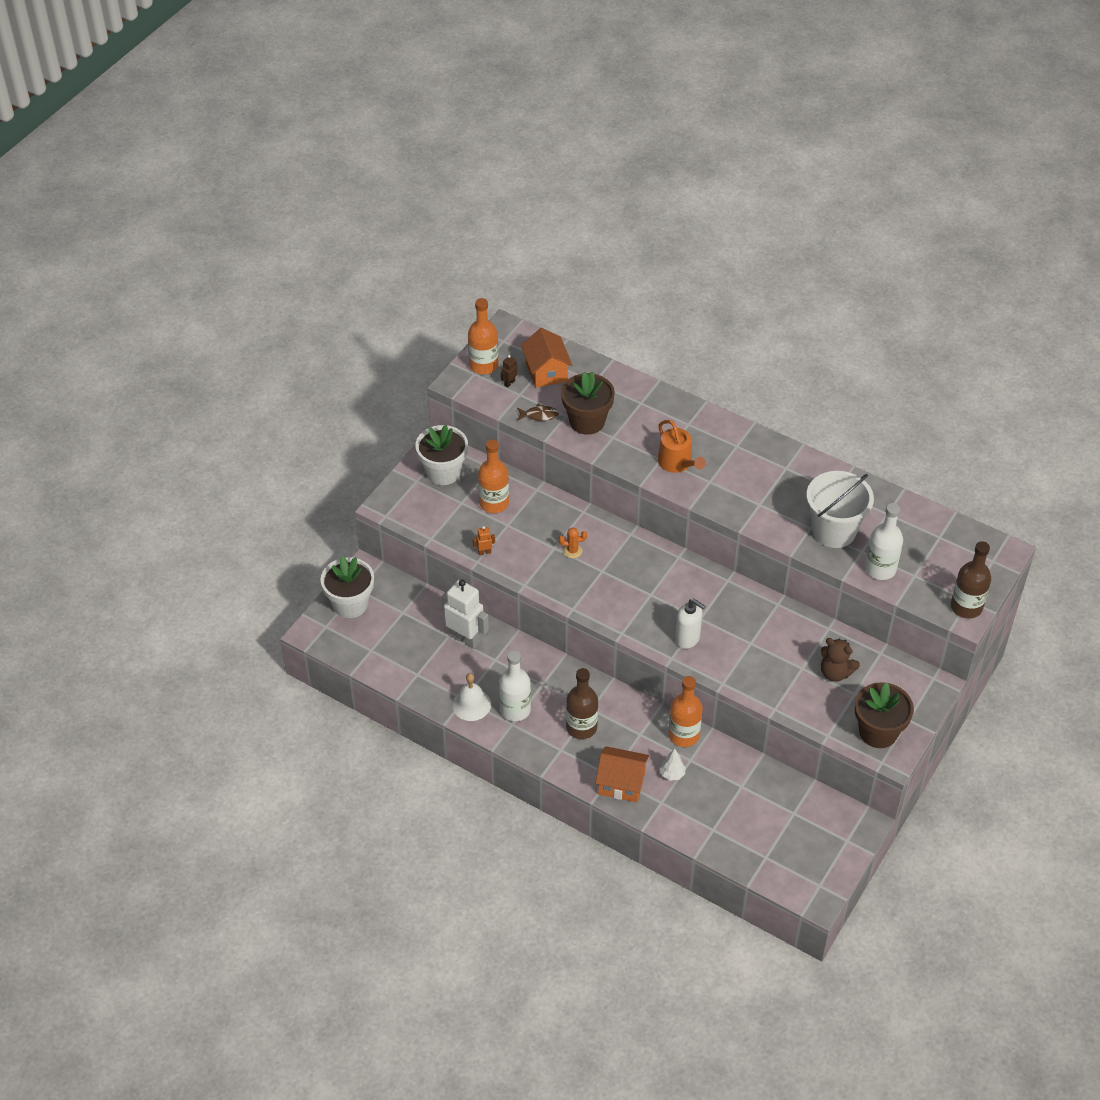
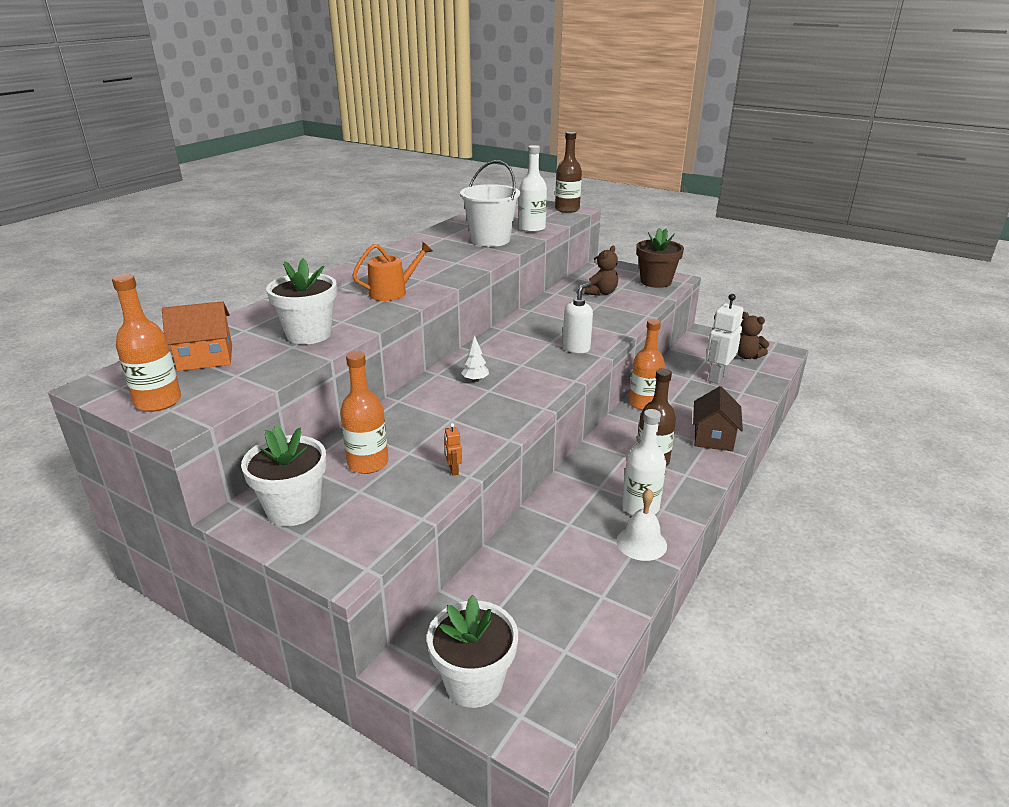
camera: 90 degrees left, 20 degrees down
(465, 639) = (538, 550): white robot -> white robot (717, 377)
(509, 383) = (209, 382): brown robot -> none
(539, 415) = (283, 362): brown fish -> none
(572, 551) = (457, 407): orange cactus -> none
(587, 421) = (309, 334): brown flower pot -> white flower pot
(621, 783) = (713, 437): orange house -> brown house
(672, 774) = (690, 410): white tree -> white tree (475, 380)
(802, 855) = (746, 356): none -> brown teddy bear

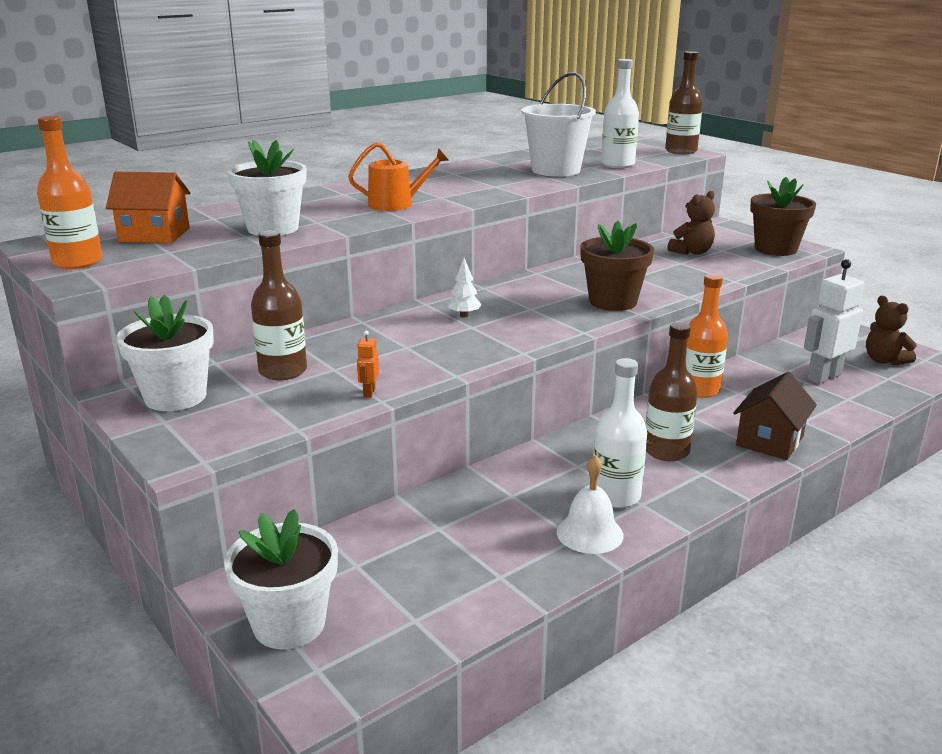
camera: 20 degrees right, 5 degrees down
(368, 463) = (283, 371): orange bottle -> brown bottle
(576, 348) = (613, 302): white soap dispenser -> brown flower pot

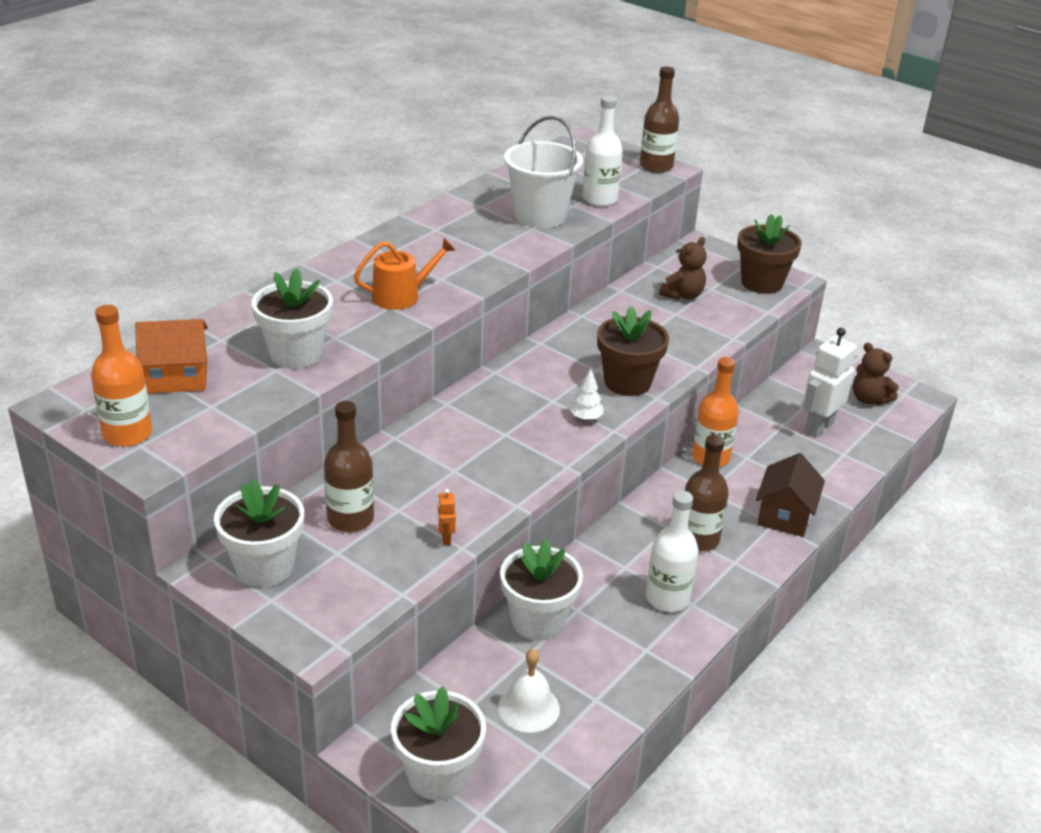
camera: 15 degrees left, 10 degrees up
(464, 315) = (491, 418): white tree -> white tree (586, 418)
(465, 499) = (538, 620): none -> white flower pot
(589, 533) = (656, 643): white bell -> white bell (528, 708)

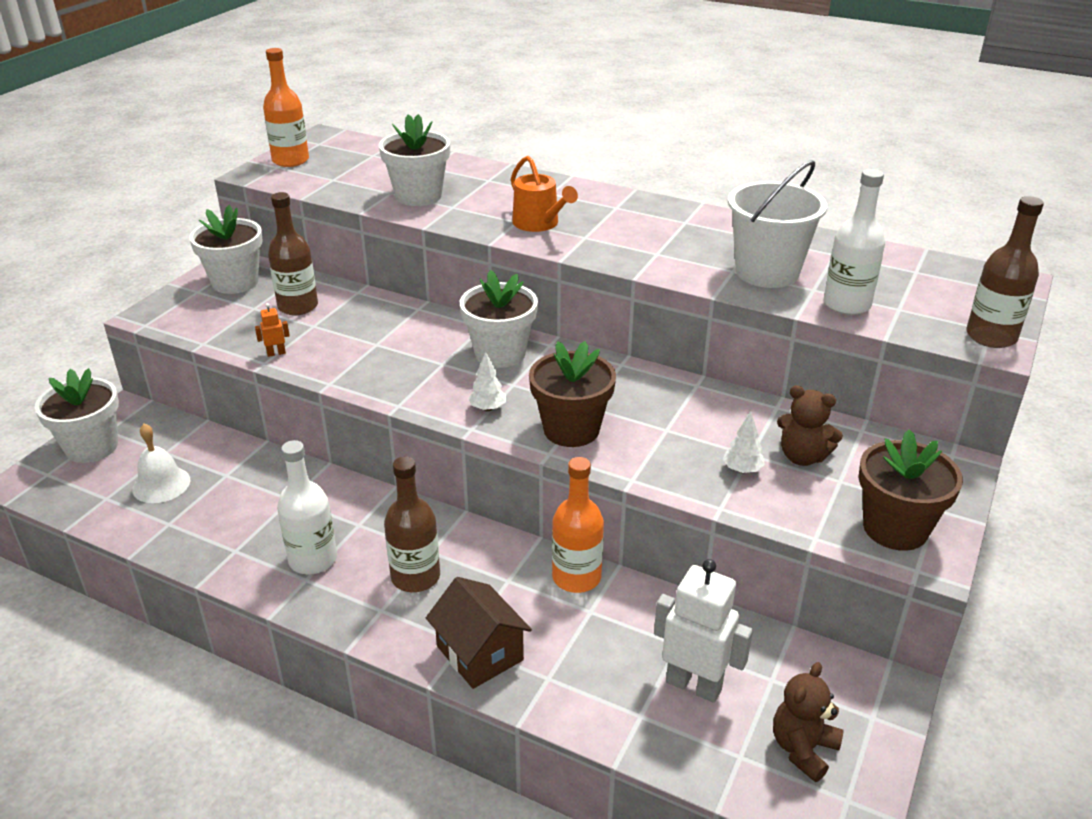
camera: 80 degrees right, 0 degrees up
(177, 377) = (369, 162): orange house -> none
(538, 620) = (273, 476): white flower pot -> white flower pot (500, 353)
(693, 321) = (742, 470): none -> white tree
(785, 515) = (479, 653): brown house -> brown house turned 45 degrees clockwise

